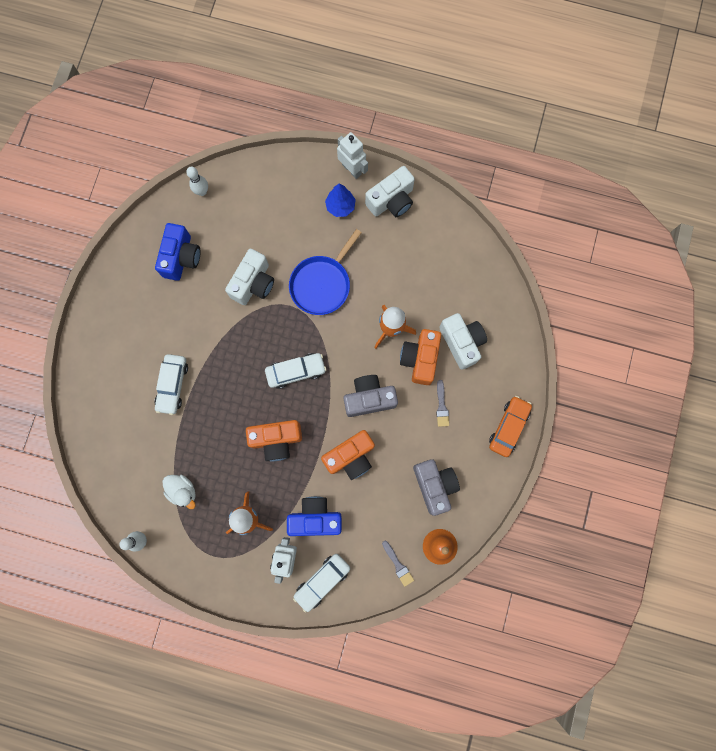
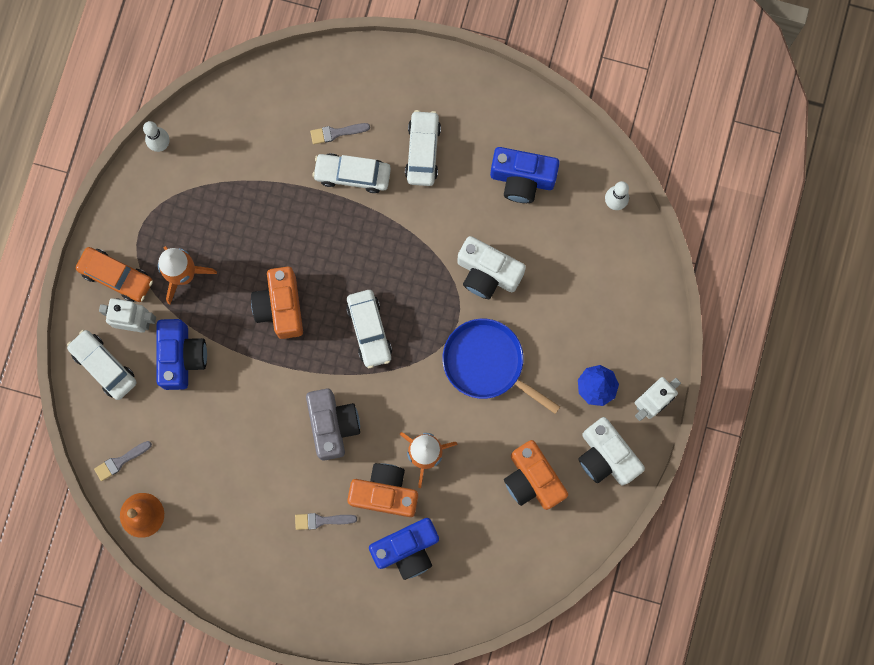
camera: 90 degrees right, 0 degrees up
(138, 398) = (336, 133): none -> grey brush
(156, 331) = (423, 151): none -> white car
(183, 491) = (219, 192): white duck -> none
(350, 457) = (257, 401): orange camera -> orange camera (532, 479)
(434, 485) = (219, 509): grey camera -> none
(461, 342) = (407, 549): white camera -> blue camera
(508, 427) = (293, 609): orange car -> orange car (116, 276)

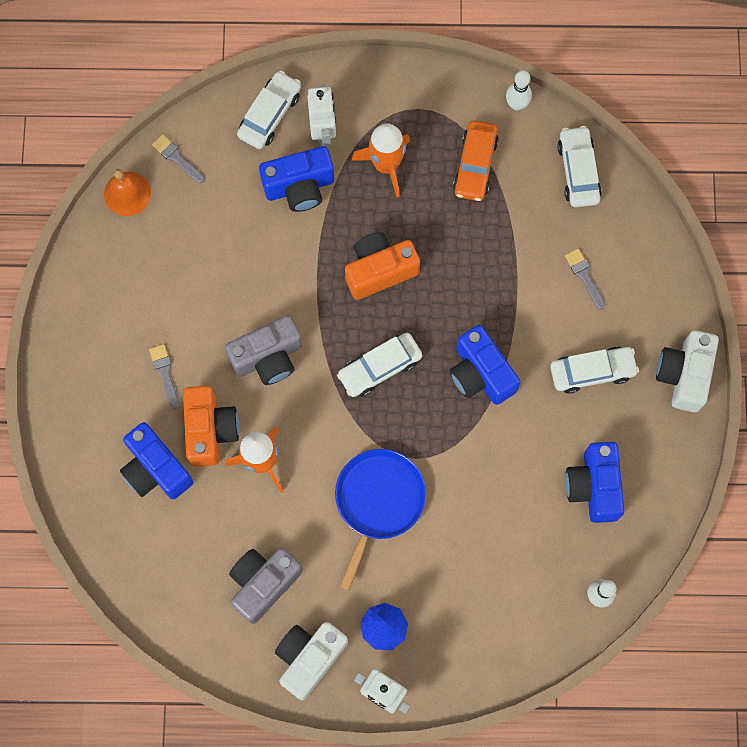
camera: 75 degrees right, 5 degrees down
(116, 276) = (365, 100): orange car -> orange car (475, 165)
(352, 175) = (543, 305): white car -> white car (578, 171)
(398, 245) = (480, 374): none -> blue camera
(487, 273) = (477, 476): white camera -> white camera (683, 375)
(532, 479) = (263, 583): orange camera -> grey camera

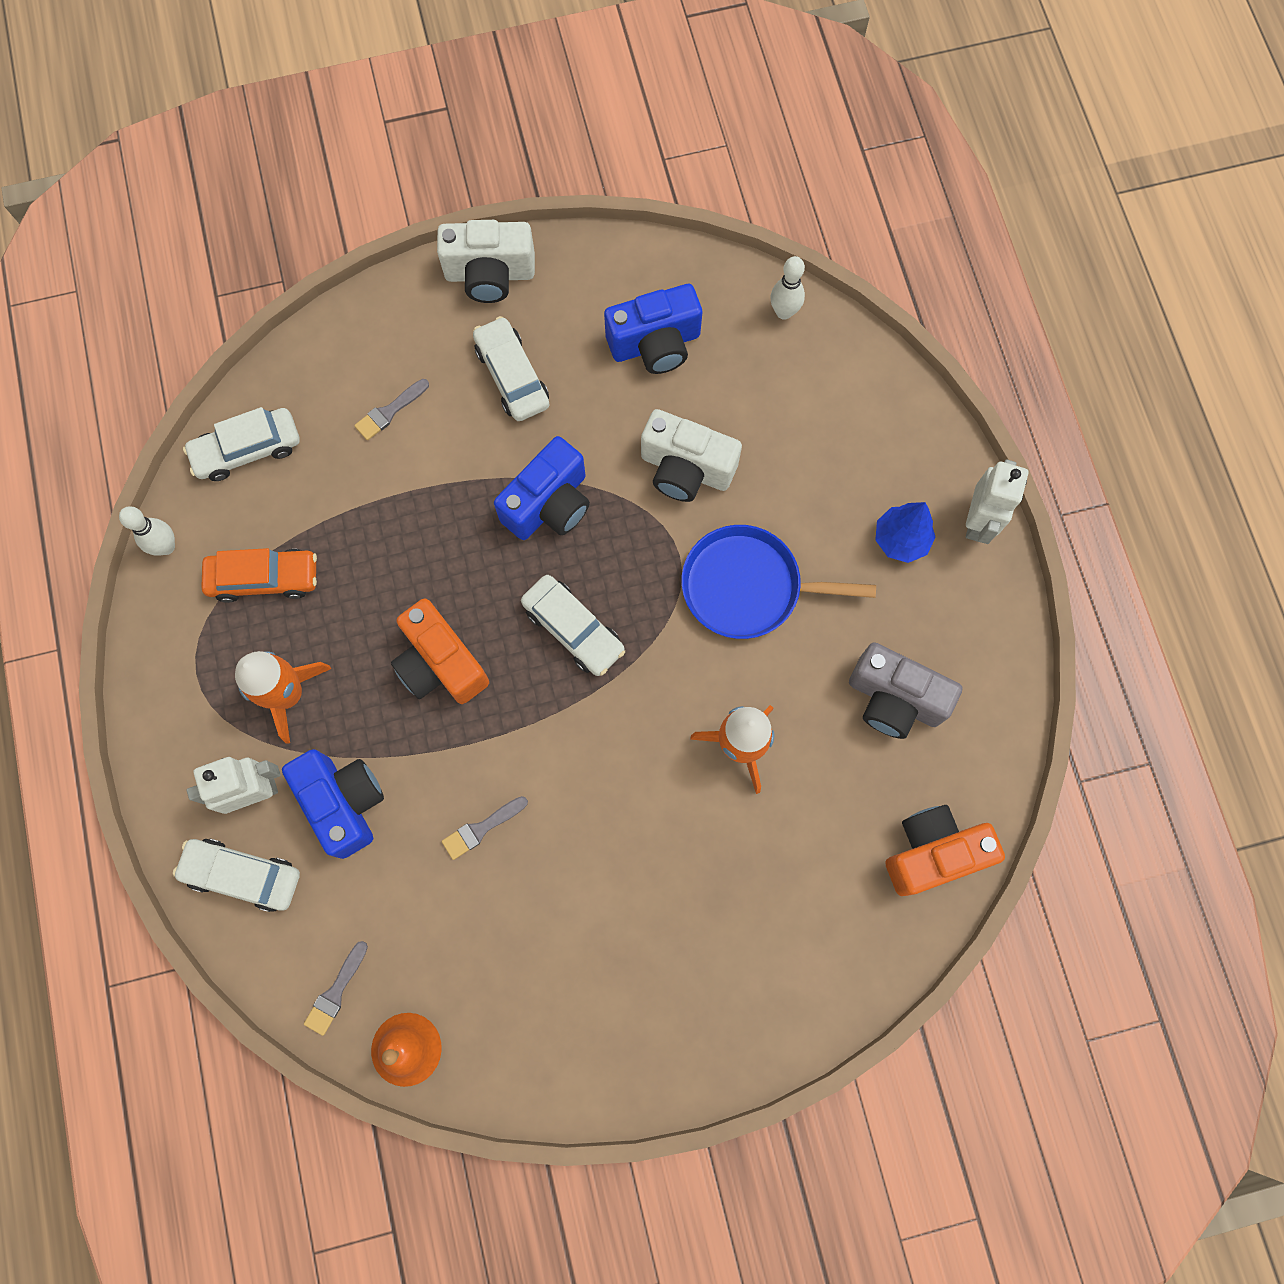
camera: 105 degrees left, 0 degrees up
(156, 469) = (790, 883): blue camera -> none
(165, 373) = (656, 911): grey brush -> grey brush (481, 828)
(210, 430) = (717, 826): orange camera -> orange camera (932, 852)
(268, 357) = (597, 777): grey camera -> none
(309, 658) = (966, 618): white camera -> white camera (686, 469)

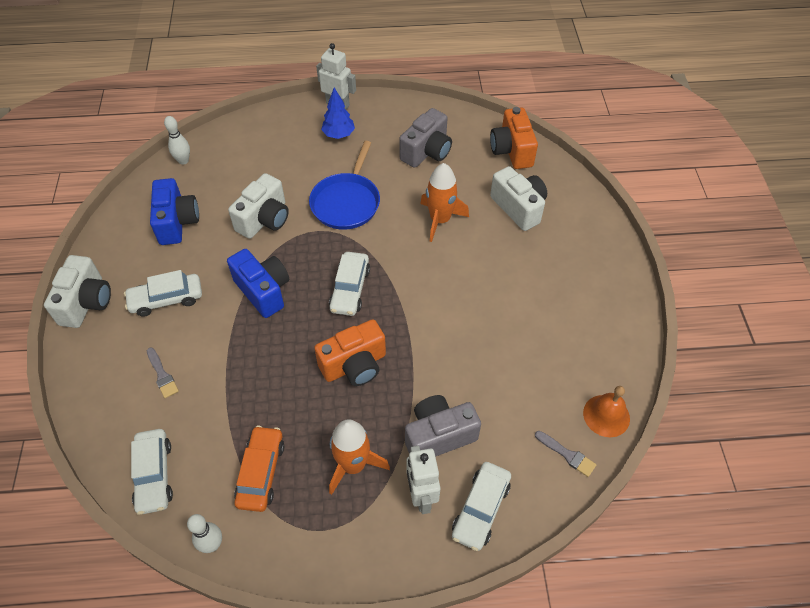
camera: 80 degrees left, 20 degrees down
(344, 802) = (438, 435): blue camera -> grey camera
(481, 828) = (469, 355): grey brush -> none
(573, 629) = (350, 289): white car -> white car turned 135 degrees clockwise
(794, 878) = (518, 208): none -> white camera

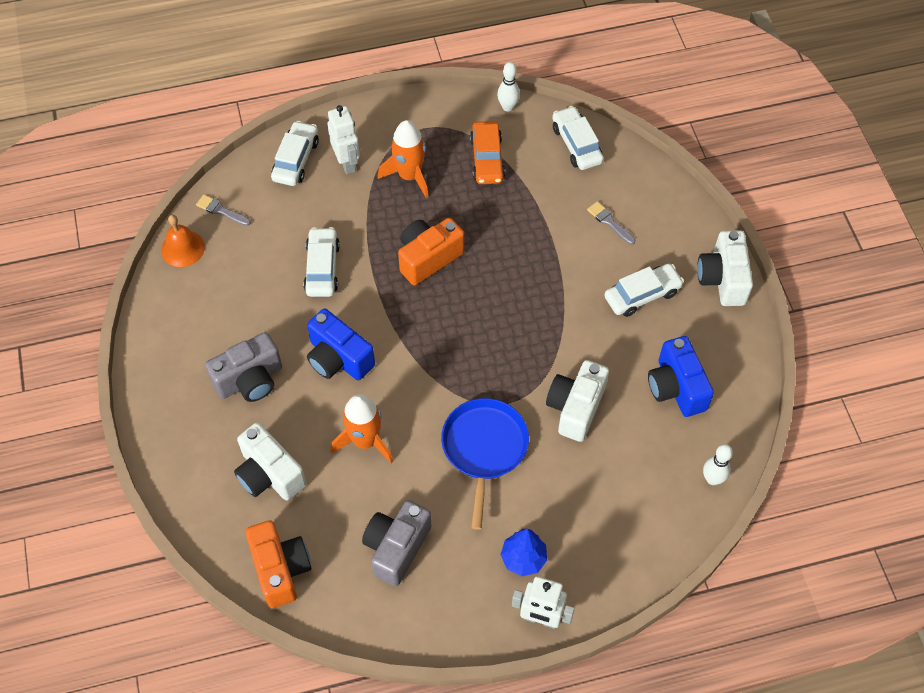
camera: 170 degrees right, 5 degrees up
(263, 291) = (544, 319): blue camera -> blue camera (338, 358)
(350, 289) = (452, 336): white car -> white car (322, 268)
(438, 435) = (338, 209): grey camera -> grey camera (250, 380)

